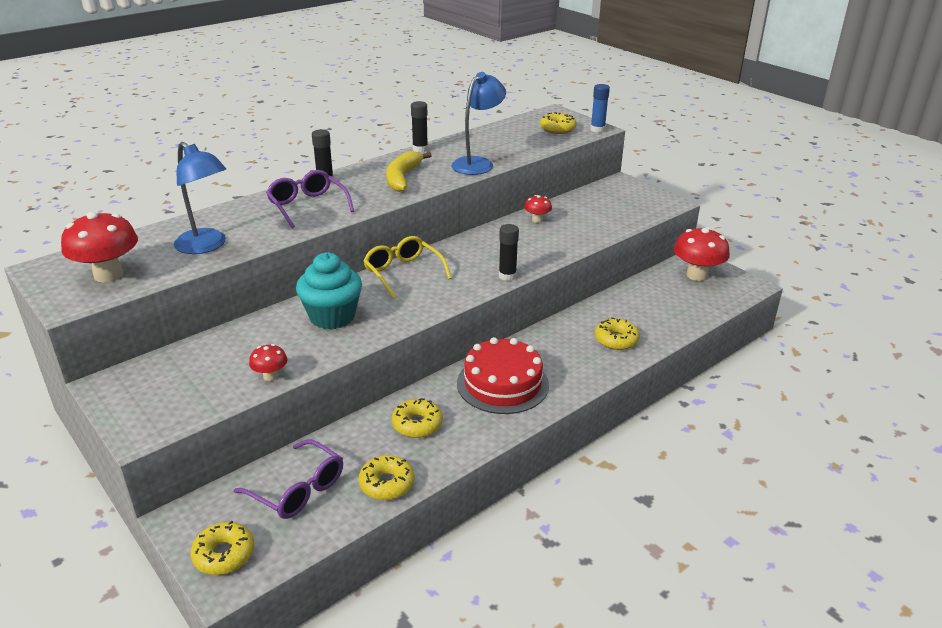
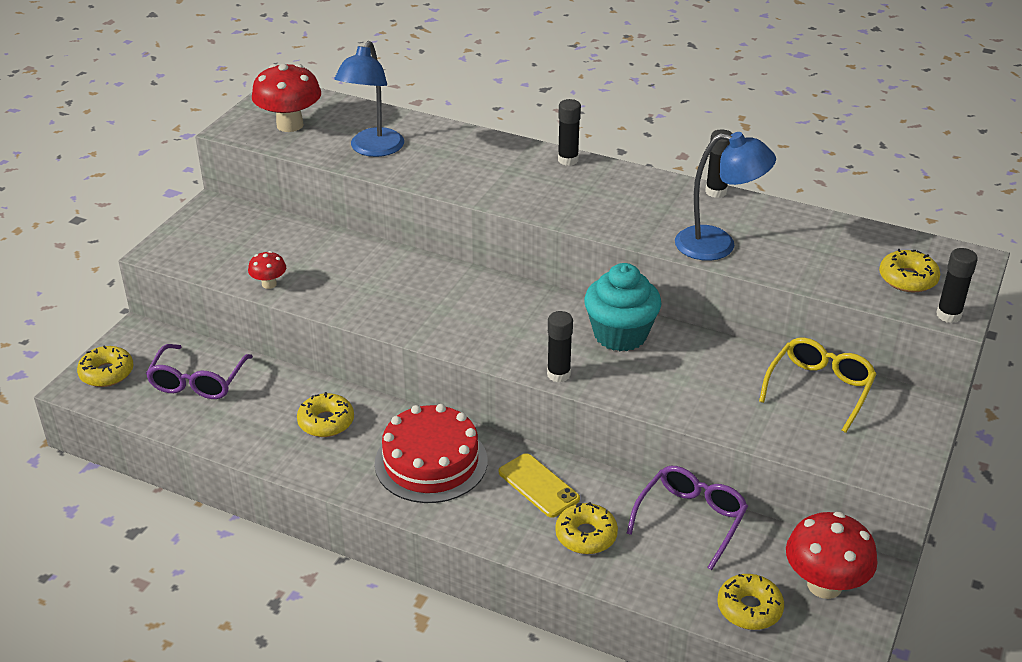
camera: 65 degrees right, 5 degrees up
(307, 206) = (498, 171): purple glasses -> purple glasses (690, 520)
(332, 316) = (388, 282): turquoise cupcake -> turquoise cupcake (620, 335)
(387, 484) = (230, 432): yellow donut -> yellow donut (749, 608)
(402, 178) = (622, 205): yellow banana -> none
(403, 273) = (506, 297): yellow glasses -> yellow glasses (819, 389)
(537, 220) = (724, 359): red mushroom -> none
(558, 344) = (538, 486): none -> yellow phone
(597, 130) = (948, 315): blue glue stick -> black glue stick

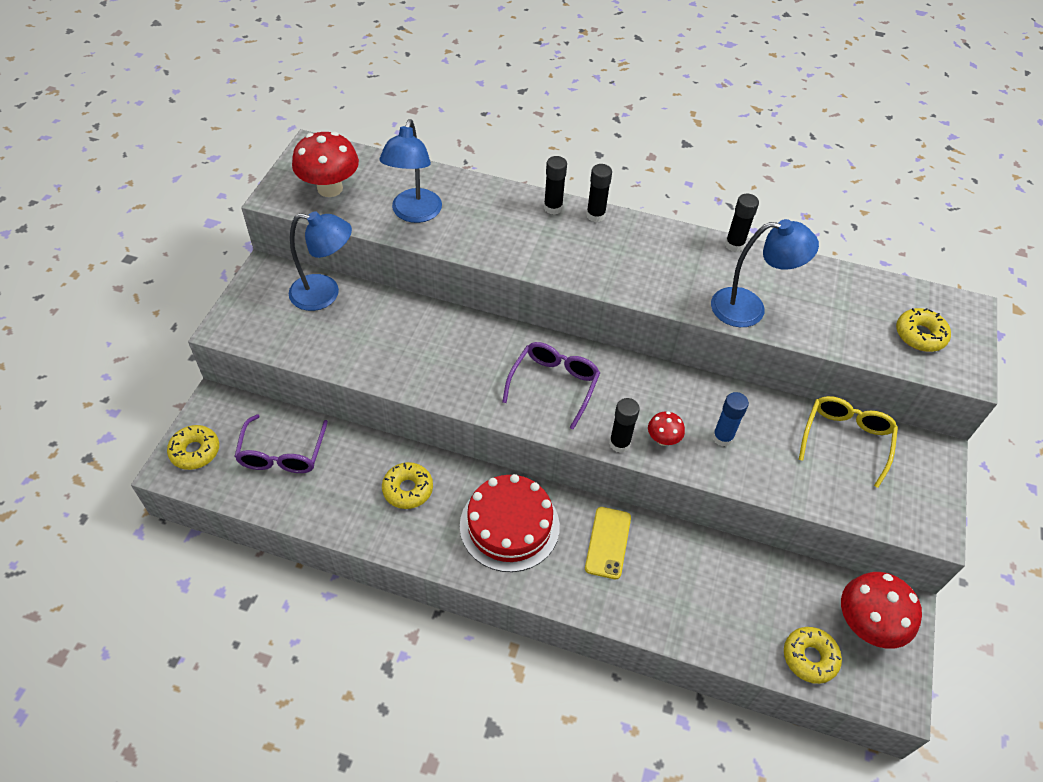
camera: 10 degrees left, 15 degrees up
(269, 284) = (337, 359): red mushroom -> red mushroom (663, 439)
(270, 229) = (325, 294): none -> blue lamp
(538, 486) = (608, 542): yellow phone -> yellow phone turned 60 degrees clockwise
(586, 535) = (658, 593): yellow donut -> none
(620, 335) = (664, 393): turquoise cupcake -> none
(676, 377) = (722, 437): none -> blue glue stick
(690, 520) = (743, 566): purple glasses -> purple glasses (554, 385)
(948, 315) = (963, 375): black glue stick -> black glue stick (553, 208)

